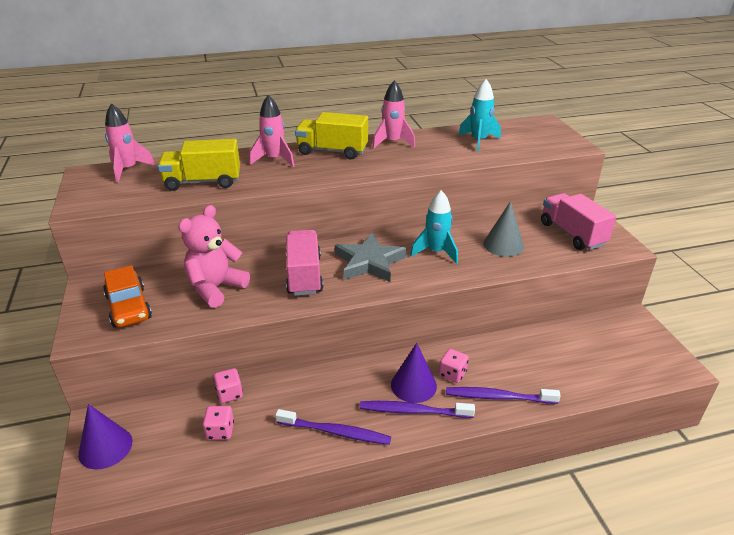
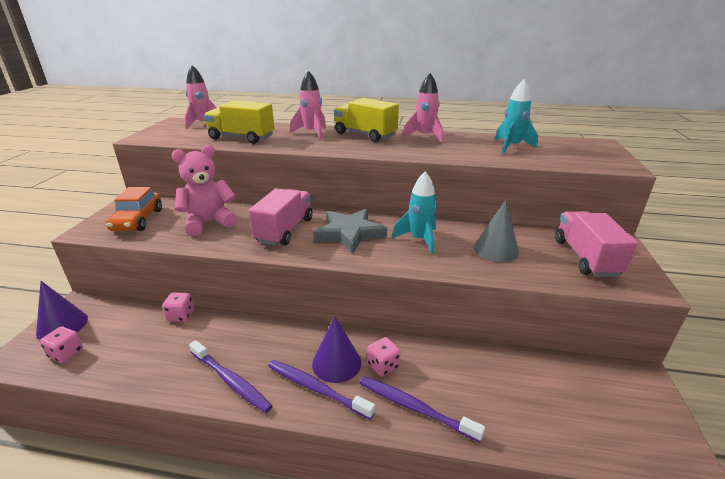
camera: 25 degrees right, 5 degrees down
(220, 431) = (146, 343): pink dice -> pink dice (66, 353)

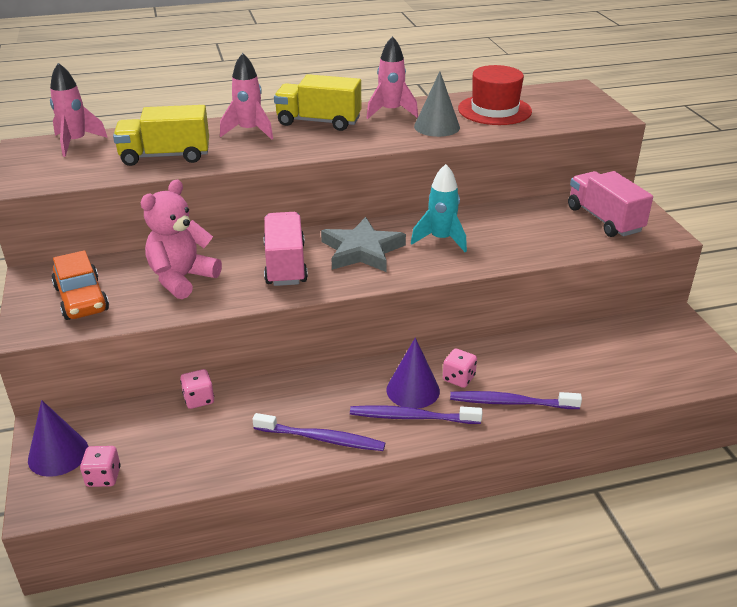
camera: 25 degrees left, 5 degrees up
(496, 250) = (521, 231): grey cone -> grey cone (437, 127)
(511, 147) = (494, 110): turquoise rocket -> red hat

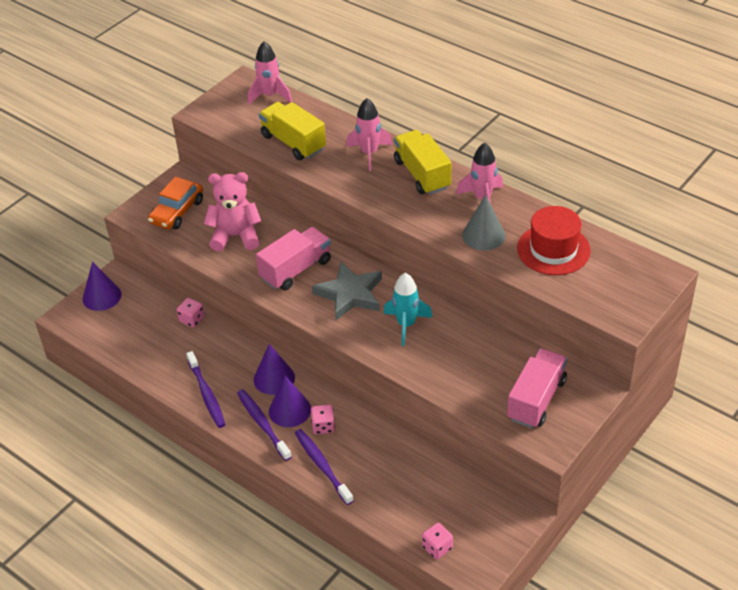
camera: 55 degrees right, 10 degrees up
(103, 477) = (101, 326): pink dice -> pink dice (437, 547)
(357, 381) = (274, 378): none -> purple cone

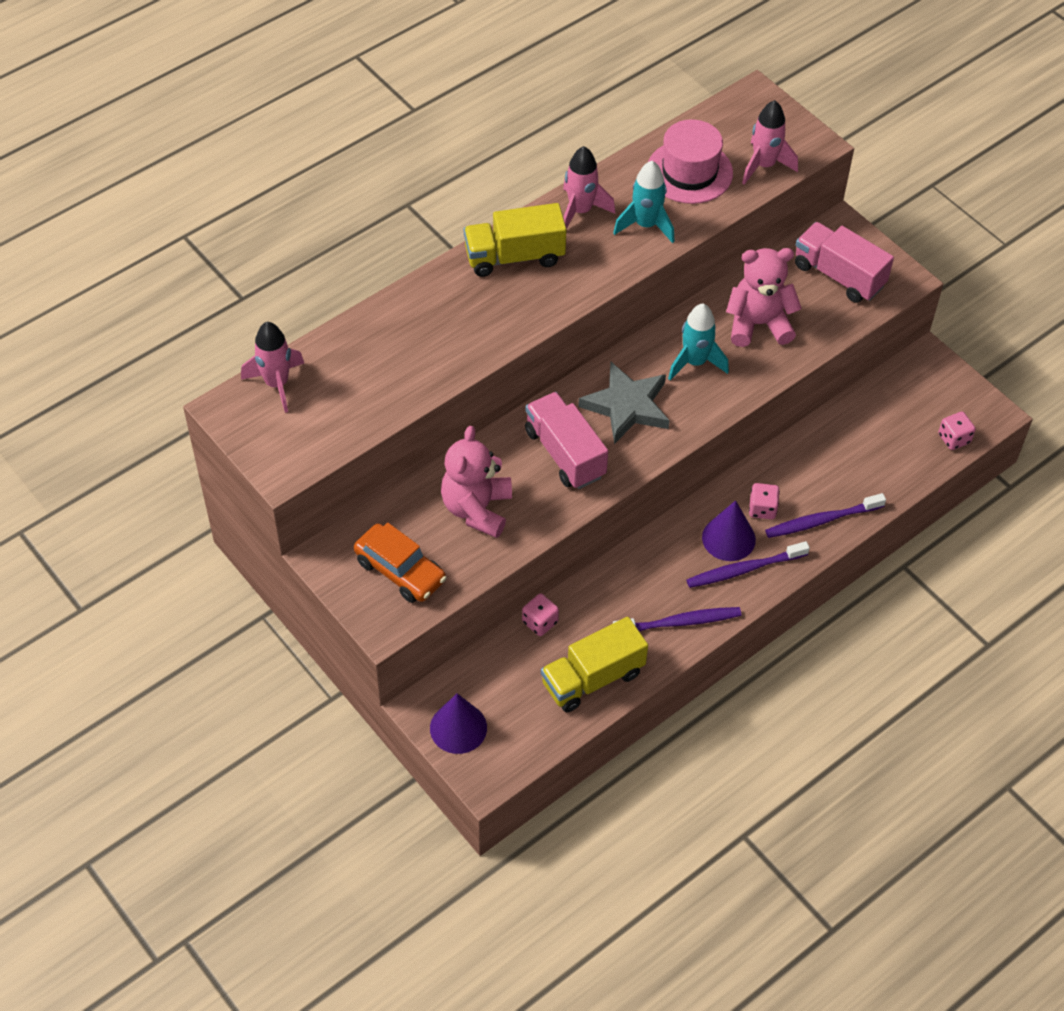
camera: 80 degrees left, 10 degrees up
(274, 378) = (672, 546): purple cone -> none
(293, 143) = (396, 375): yellow truck -> yellow truck (593, 678)
(369, 153) = (451, 300): pink rocket -> pink rocket (764, 165)
(460, 356) = (758, 324): none -> pink teddy bear
(483, 235) = (646, 225): grey cone -> turquoise rocket
(553, 249) = (689, 172): red hat -> pink hat

